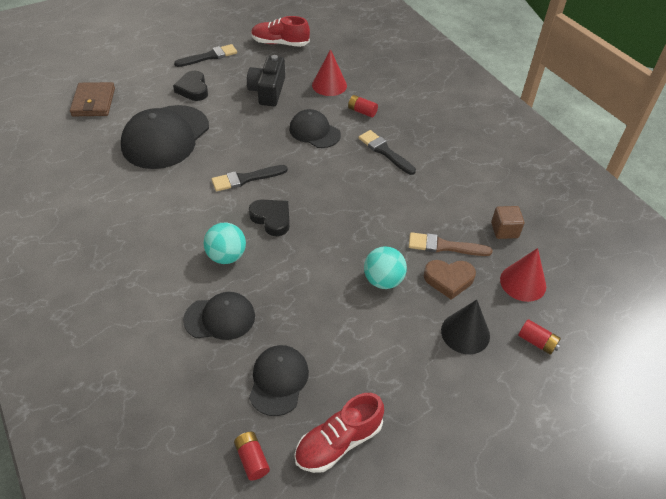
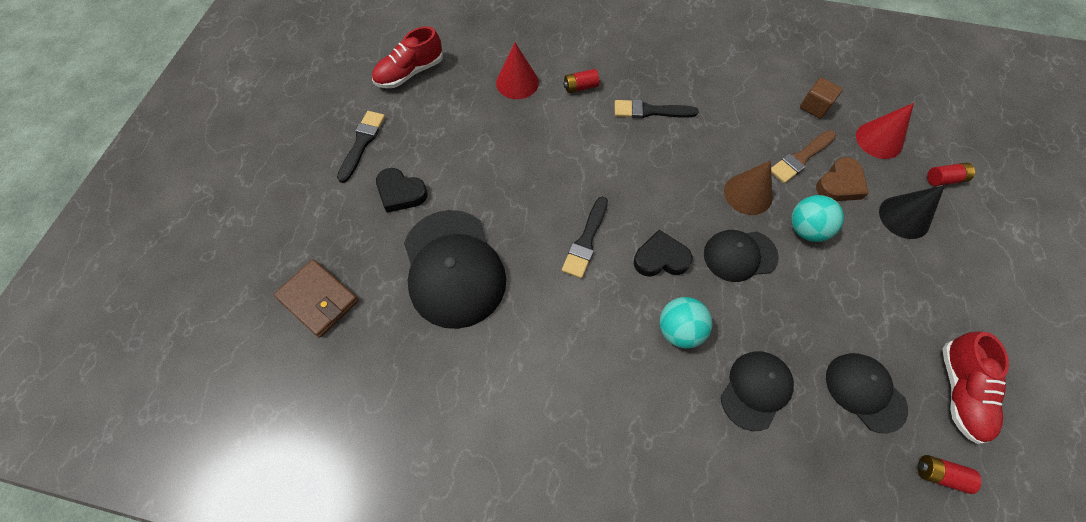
camera: 45 degrees left, 15 degrees up
(268, 91) = (474, 134): black camera -> none
(314, 132) = (572, 141): black cap -> black cap (739, 255)
(376, 234) = (748, 194): none -> brown cone

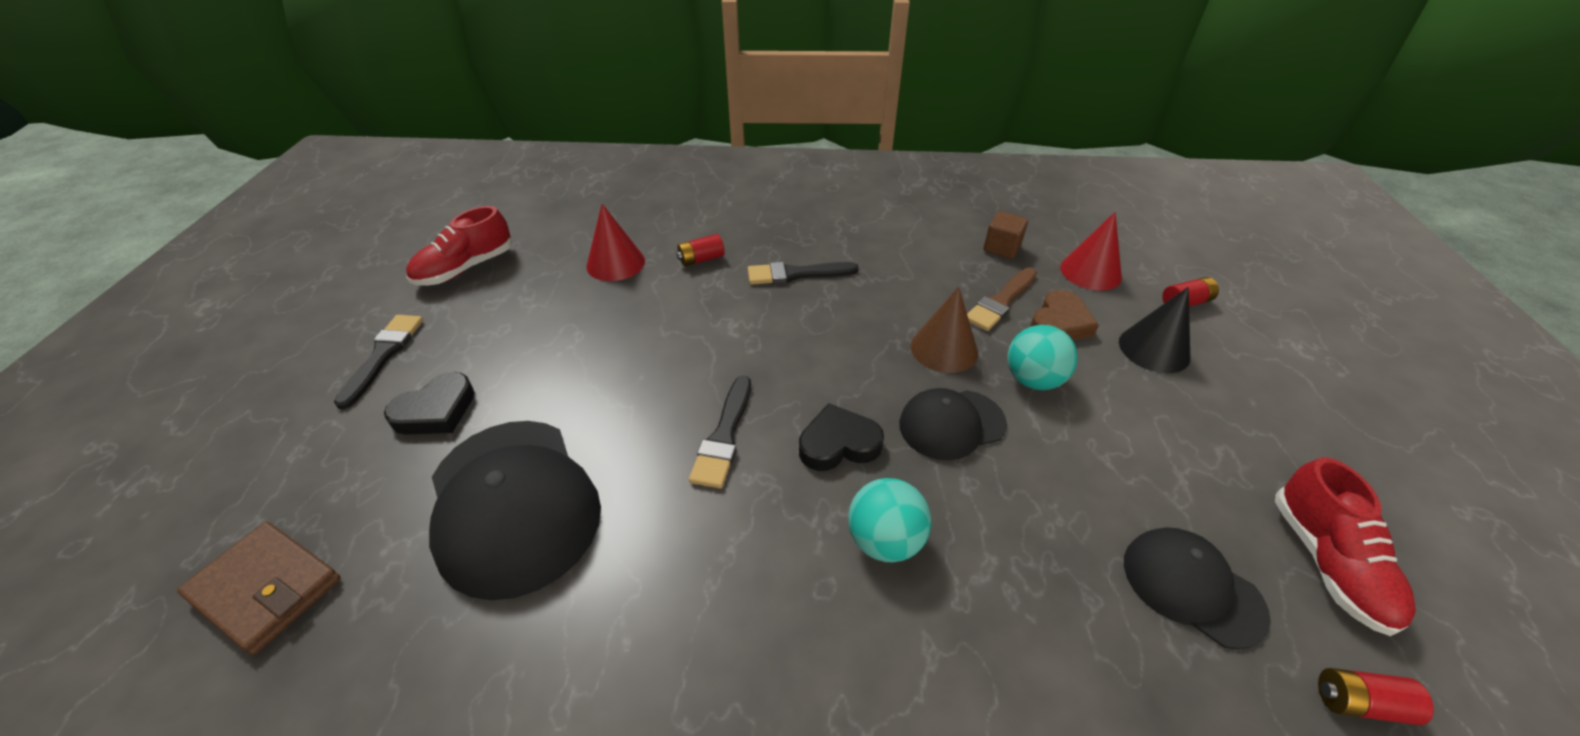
camera: 10 degrees left, 20 degrees down
(401, 193) = (436, 411): black heart -> black heart turned 60 degrees counterclockwise
(755, 390) = (1025, 614): black cap -> none

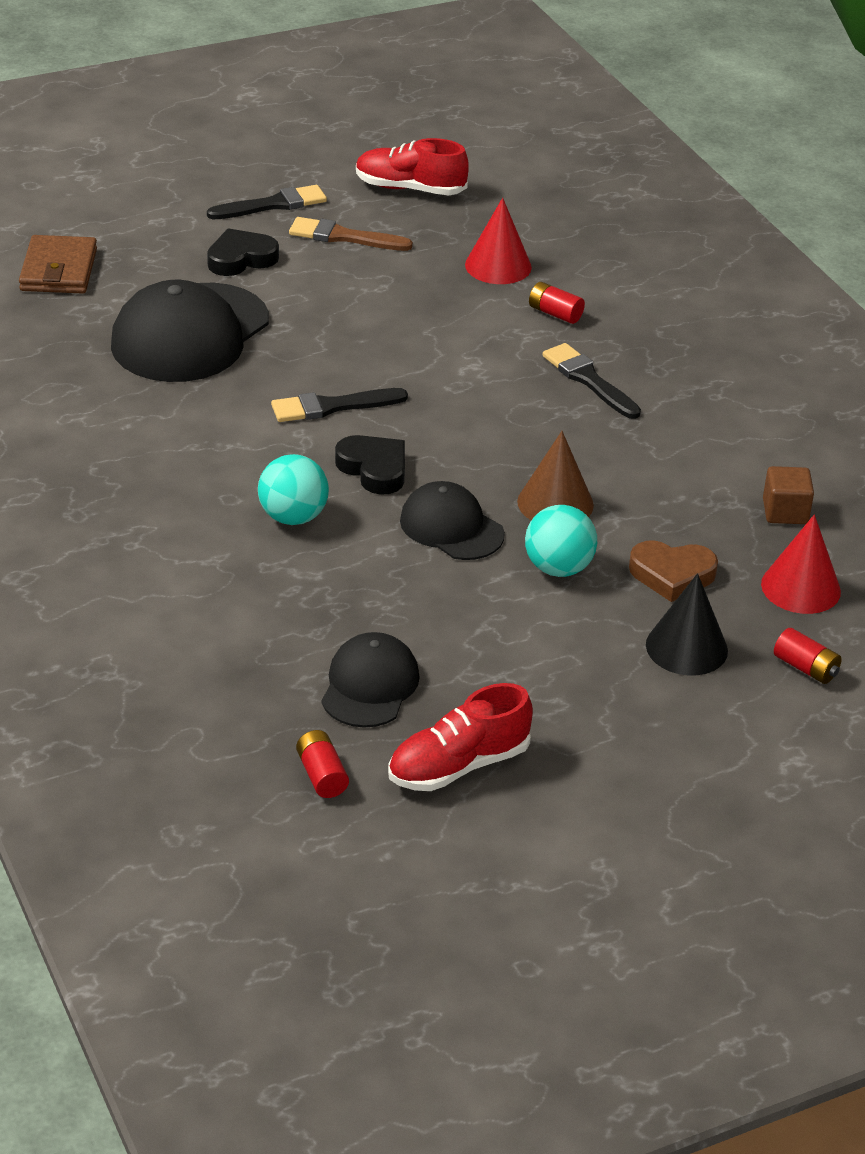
camera: 60 degrees right, 5 degrees down
(436, 411) = (241, 259): black heart -> black heart turned 135 degrees clockwise
(1001, 301) = (674, 528): brown brush -> brown brush (344, 237)

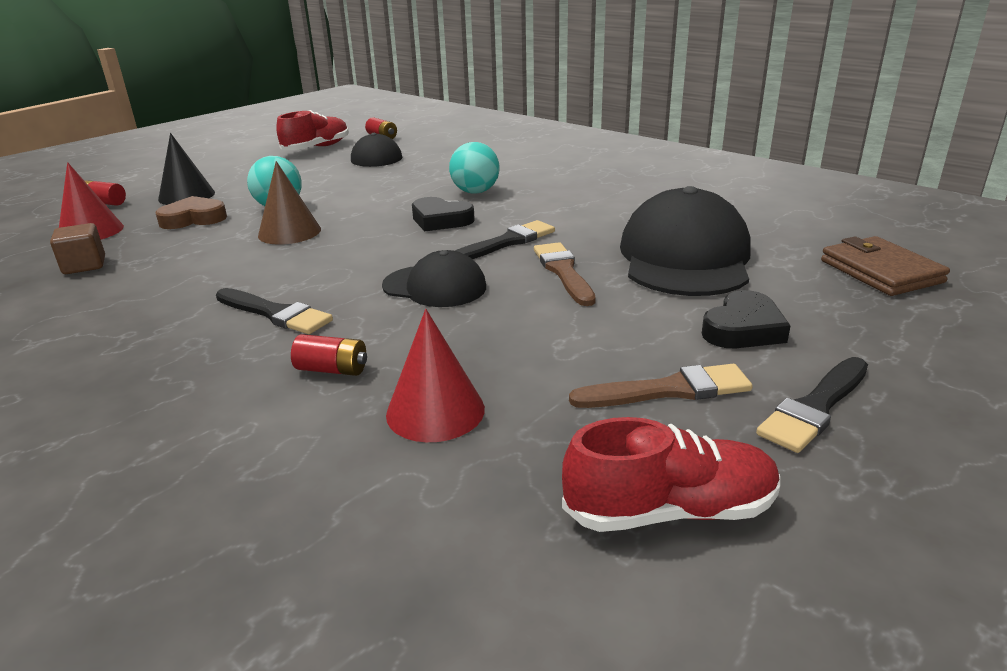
camera: 160 degrees right, 10 degrees down
(314, 350) = (564, 272): none -> brown brush
(451, 527) = (364, 208): black cap -> black cap (434, 286)

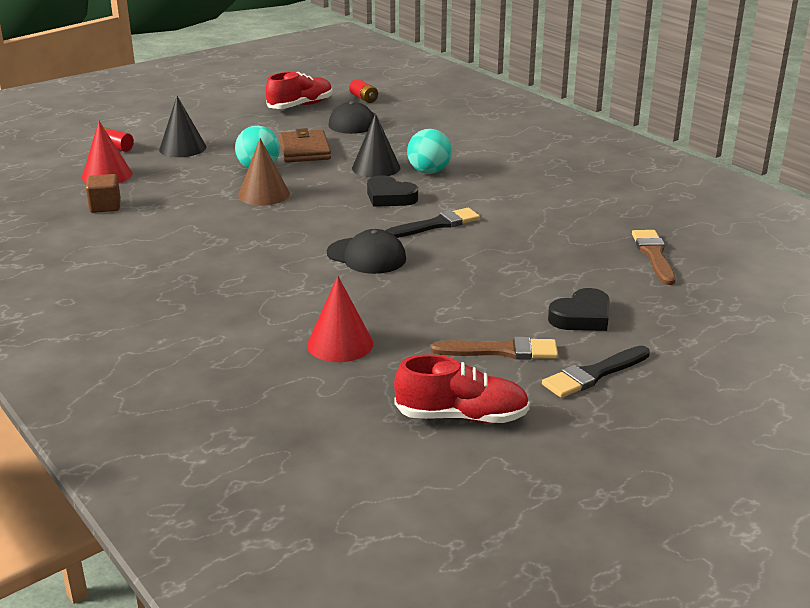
camera: 10 degrees right, 0 degrees up
(193, 219) = (188, 172): brown heart -> none
(275, 313) = (244, 263): black brush -> none
(332, 369) = (278, 308): red battery -> none
(415, 193) = (376, 167): none -> black cone
(564, 272) = (470, 256): brown brush -> brown brush (654, 255)
(685, 257) = (574, 255): black cap -> none
(880, 271) = (725, 286): brown wallet -> brown wallet (305, 150)

